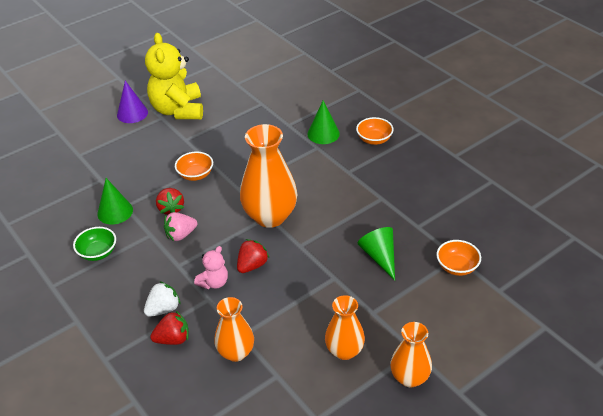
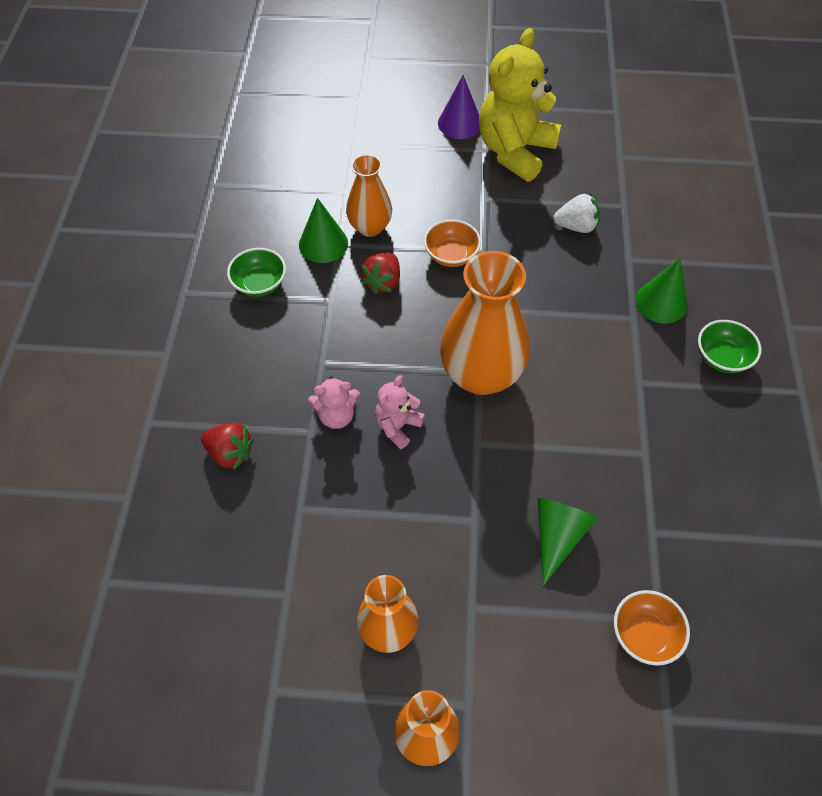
camera: 40 degrees right, 15 degrees up
(163, 309) = (256, 407): white strawberry -> white strawberry (576, 226)
(180, 235) = (361, 325): pink strawberry -> none
(236, 352) = (274, 526): orange vase -> orange vase (370, 227)
(252, 265) = (397, 426): red strawberry -> pink teddy bear
(374, 139) = (722, 358): orange bowl -> green bowl

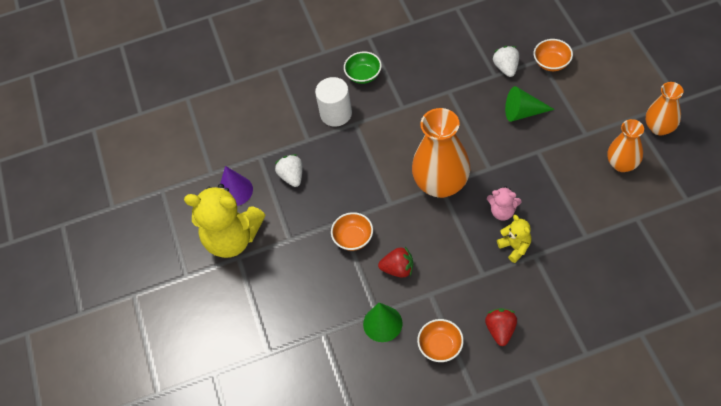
camera: 105 degrees left, 0 degrees up
(230, 453) = (576, 292): red strawberry -> red strawberry (500, 330)
(260, 284) = (440, 346): green bowl -> orange bowl
(336, 415) = (515, 247): pink teddy bear -> yellow teddy bear
(370, 227) = (352, 300): orange vase -> none
(460, 123) = (215, 287): purple cone -> purple cone (235, 191)
(661, 302) = (336, 113): green cone -> white cylinder
(661, 556) = (506, 68): none -> white strawberry

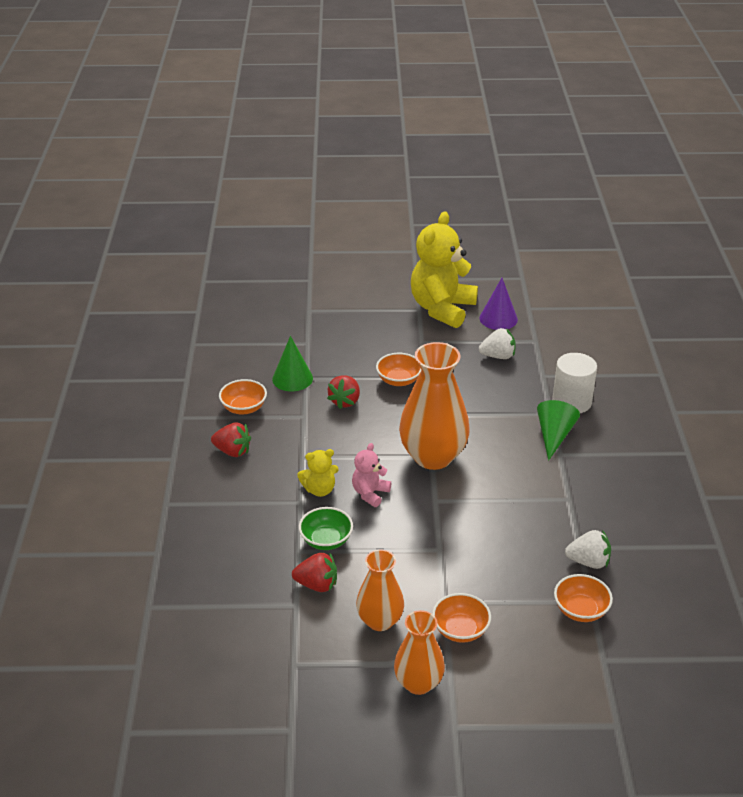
camera: 100 degrees right, 20 degrees down
(363, 75) = (623, 434): green bowl -> green bowl (326, 540)
(523, 112) = (506, 554): green cone -> green cone (554, 435)
(604, 119) = (460, 630): none -> orange bowl
(611, 212) = (317, 585): none -> red strawberry

